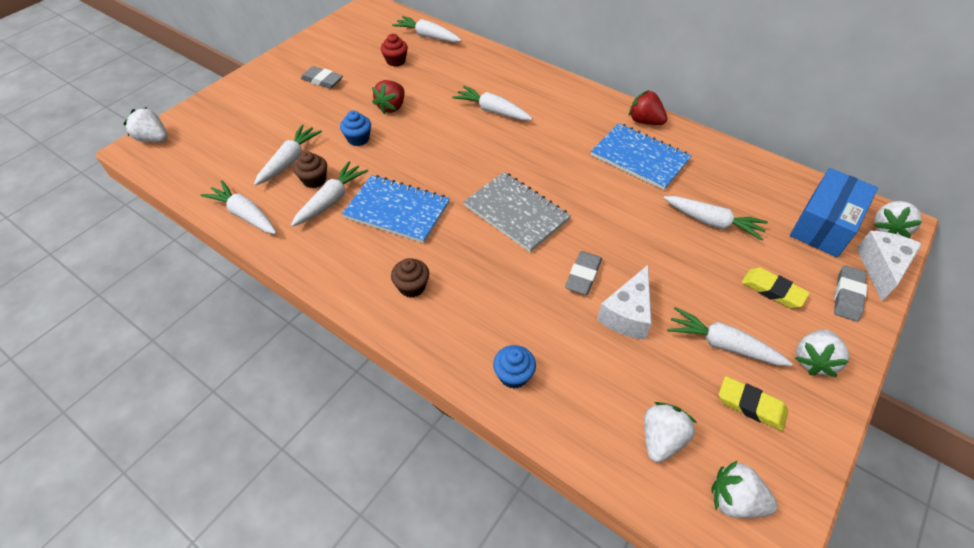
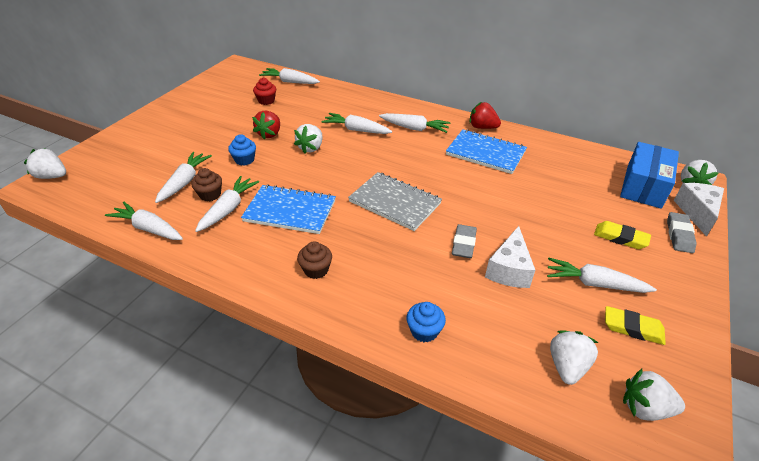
camera: 10 degrees left, 10 degrees down
(322, 80) = (204, 119): grey eraser -> none
(712, 222) = (557, 193): white carrot -> white carrot (414, 128)
(813, 360) = (670, 286): white strawberry -> white strawberry (311, 148)

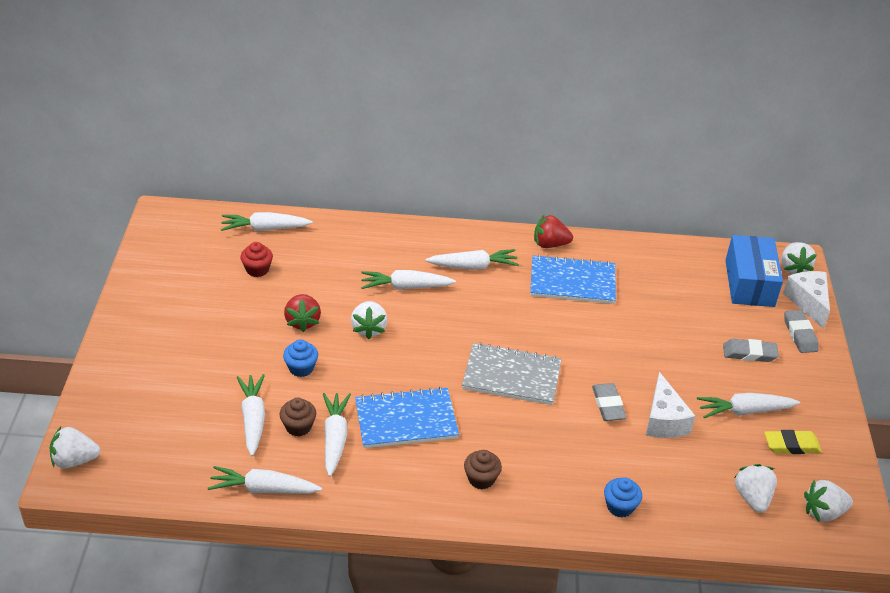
camera: 25 degrees left, 0 degrees up
(620, 238) = (749, 353): yellow eraser -> grey eraser

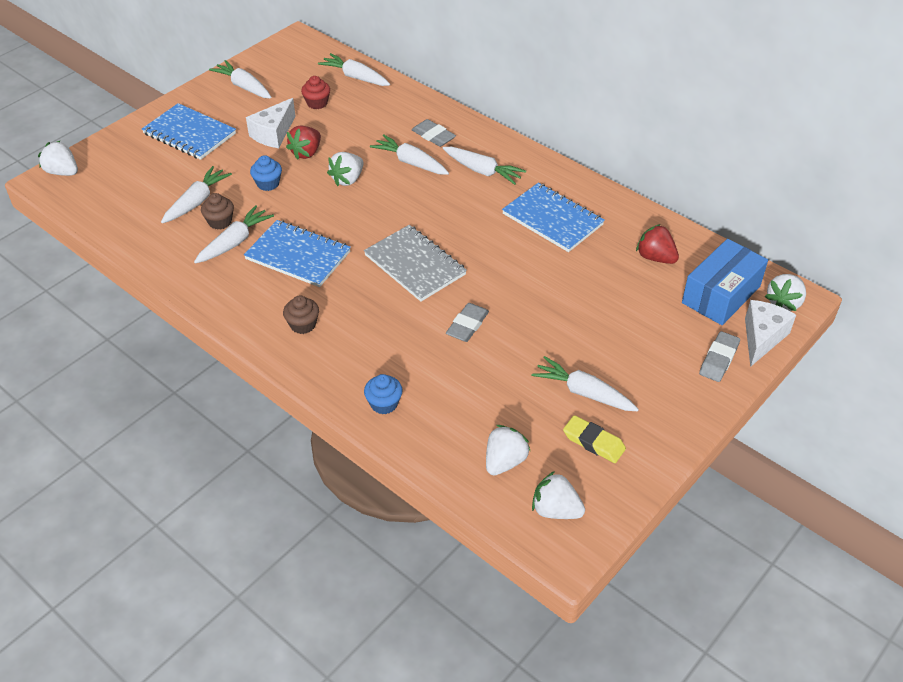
camera: 40 degrees right, 5 degrees up
(165, 356) = (189, 134): none -> blue notebook
(264, 489) = (150, 250): white carrot -> white carrot (244, 86)
(550, 244) = (568, 182): red strawberry -> red strawberry (655, 257)
(664, 420) = (501, 361): white cheese -> white cheese (273, 134)
(749, 353) = (647, 350): grey eraser -> grey eraser (433, 136)

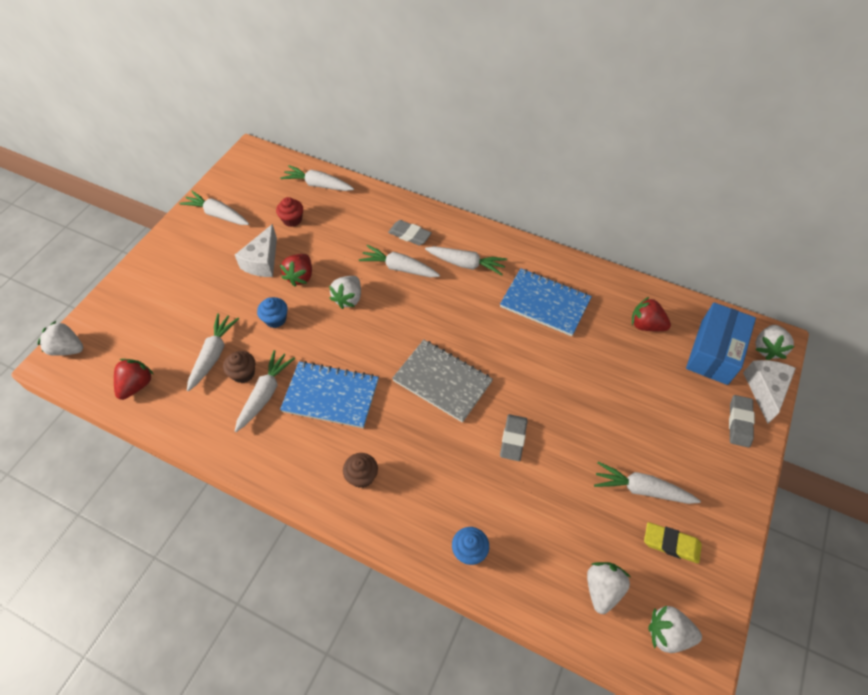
camera: 15 degrees left, 10 degrees up
(116, 212) = (137, 385): none -> red strawberry
(189, 134) = (182, 278): blue notebook -> none

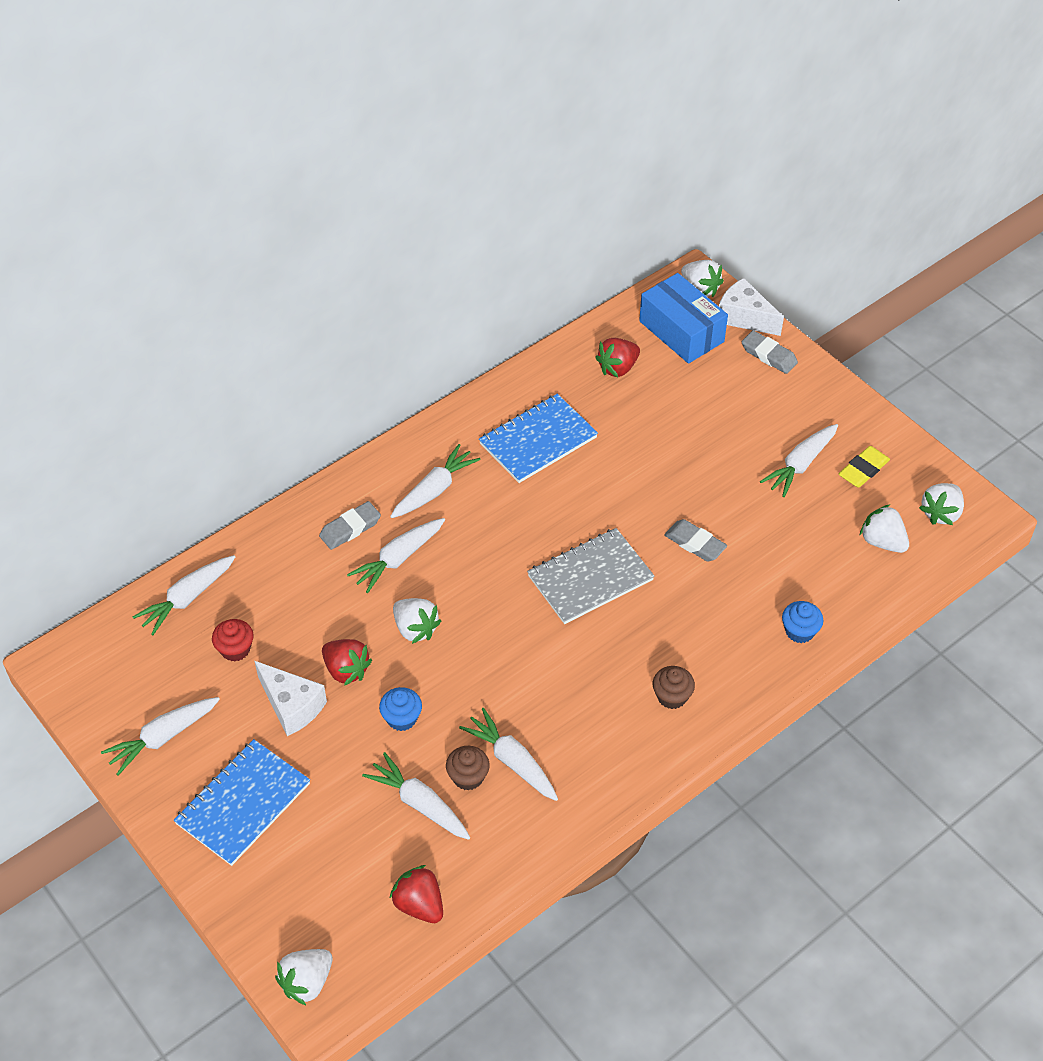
camera: 65 degrees left, 5 degrees down
(331, 396) = (551, 693): blue notebook -> blue notebook (243, 804)

